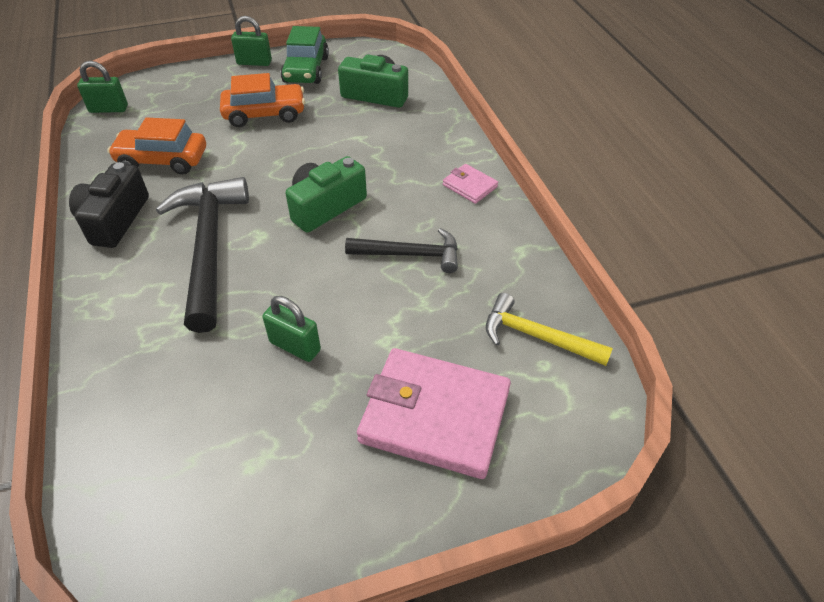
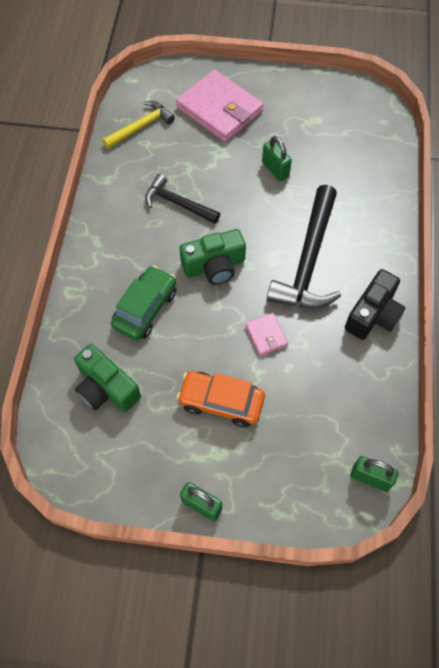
camera: 155 degrees left, 15 degrees up
(162, 160) = (327, 372): orange car -> none
(306, 70) = (153, 464): green car -> green car (145, 308)
(470, 186) = (100, 244): pink wallet -> pink wallet (266, 335)
(536, 336) = (141, 126): yellow hammer -> yellow hammer turned 90 degrees counterclockwise

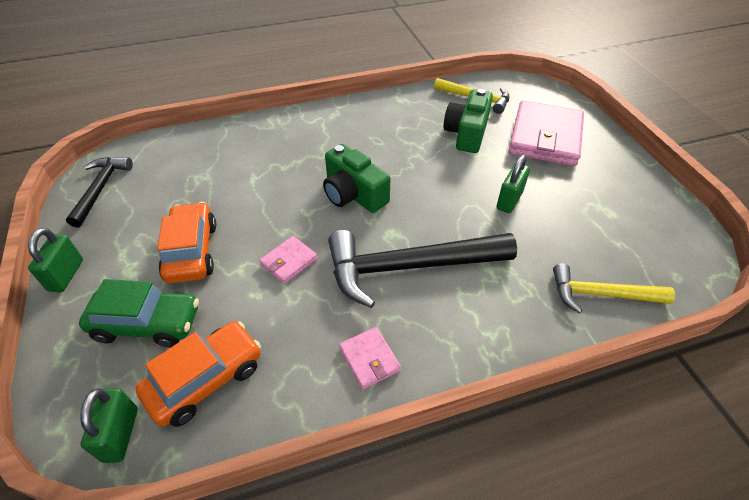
camera: 65 degrees right, 15 degrees down
(106, 388) = (183, 169): green camera -> green camera (467, 133)
(145, 308) = (278, 165): green car -> green car (147, 324)
(177, 203) = (409, 147): black hammer -> black hammer (100, 189)
(349, 417) = (206, 379): none -> orange car
(373, 315) = (369, 359): black camera -> pink wallet
(379, 167) = (601, 294): none -> yellow hammer

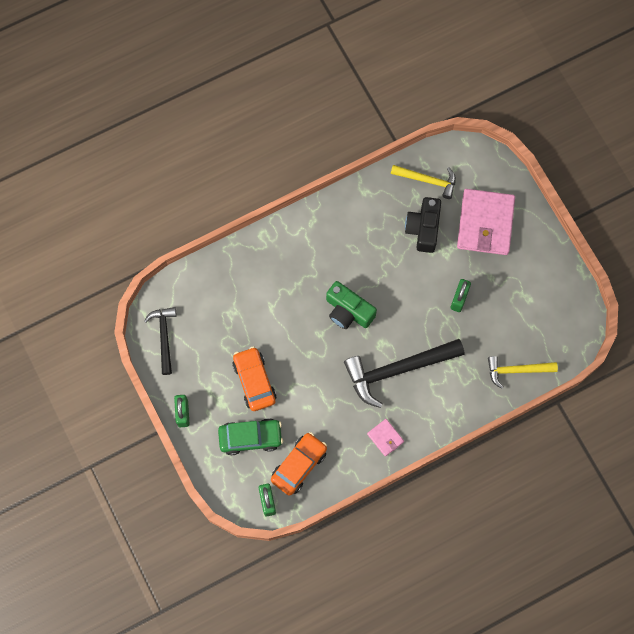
camera: 10 degrees left, 25 degrees up
(289, 261) = (320, 378): pink wallet -> none
(467, 133) = (423, 228): green camera -> black camera

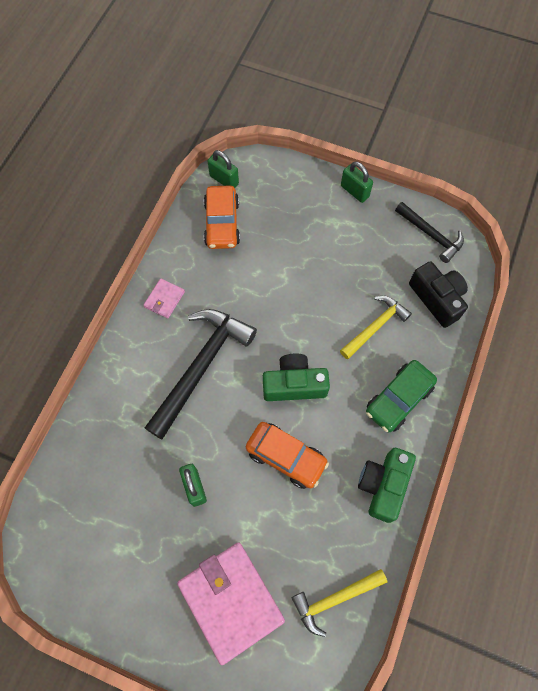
camera: 140 degrees right, 5 degrees down
(250, 438) = (282, 214): green car -> green car (398, 399)
(254, 381) = (321, 258): orange car -> orange car (286, 457)
(348, 213) = (383, 485): none -> green camera
(385, 438) = (164, 299): pink wallet -> pink wallet turned 75 degrees counterclockwise
(423, 228) = (292, 535): black camera -> black camera (437, 299)
(517, 370) = (80, 459): yellow hammer -> yellow hammer (375, 326)

